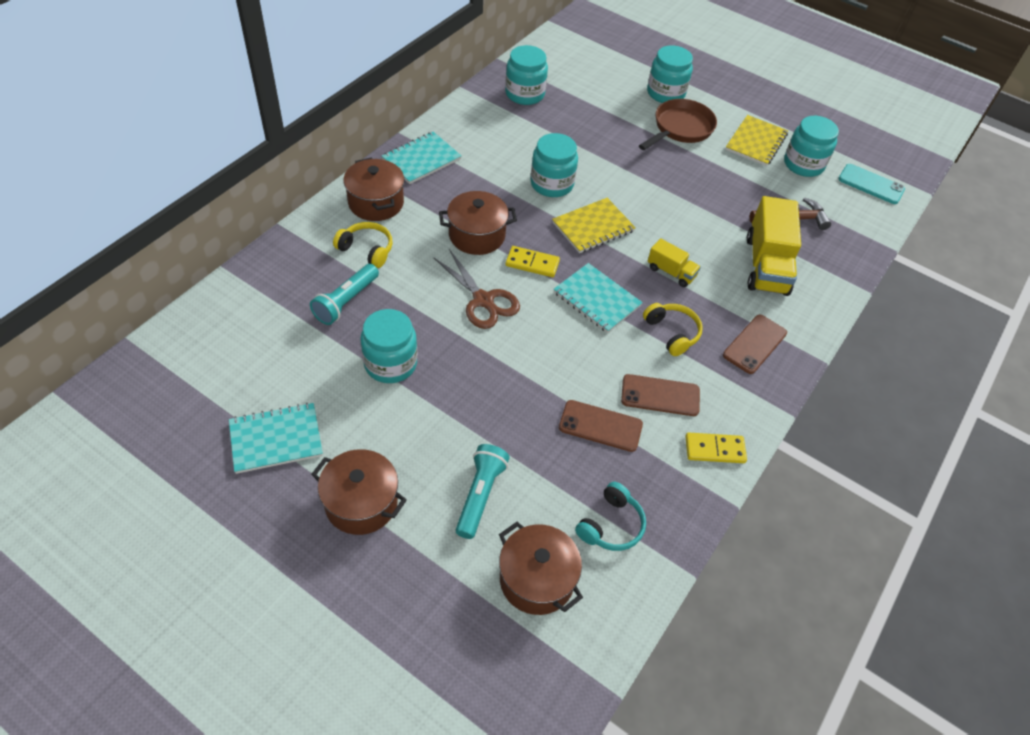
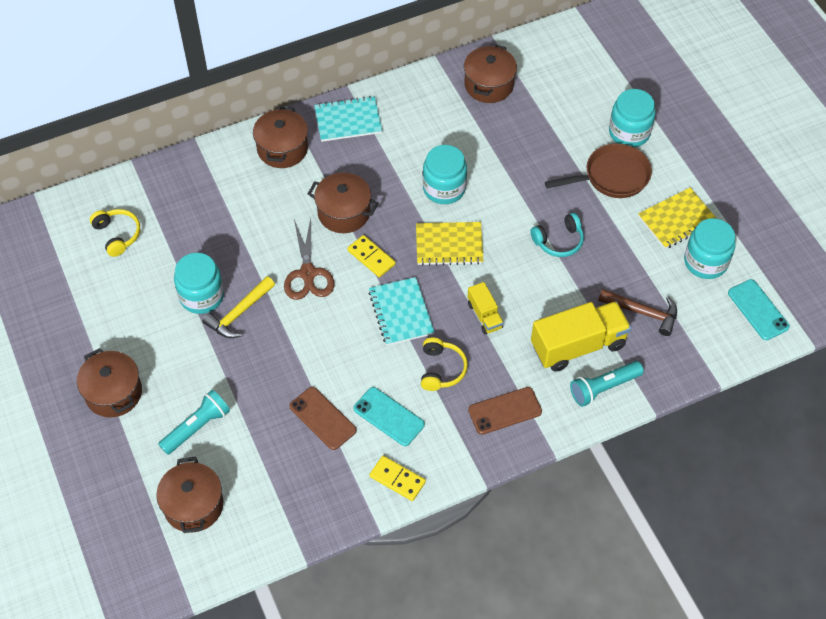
camera: 35 degrees right, 5 degrees up
(276, 439) = (87, 319): turquoise notebook -> none
(346, 301) = (202, 229): turquoise flashlight -> turquoise flashlight (603, 388)
(366, 250) = (247, 190): yellow headphones -> yellow headphones (117, 235)
(442, 364) = (239, 313): none -> yellow hammer
(524, 94) = (489, 85): turquoise jar -> brown pot
(611, 525) = (273, 495): turquoise headphones -> turquoise headphones (558, 241)
(660, 395) = (388, 416): brown phone -> turquoise phone
(766, 265) = (578, 346): yellow truck -> yellow truck turned 150 degrees counterclockwise

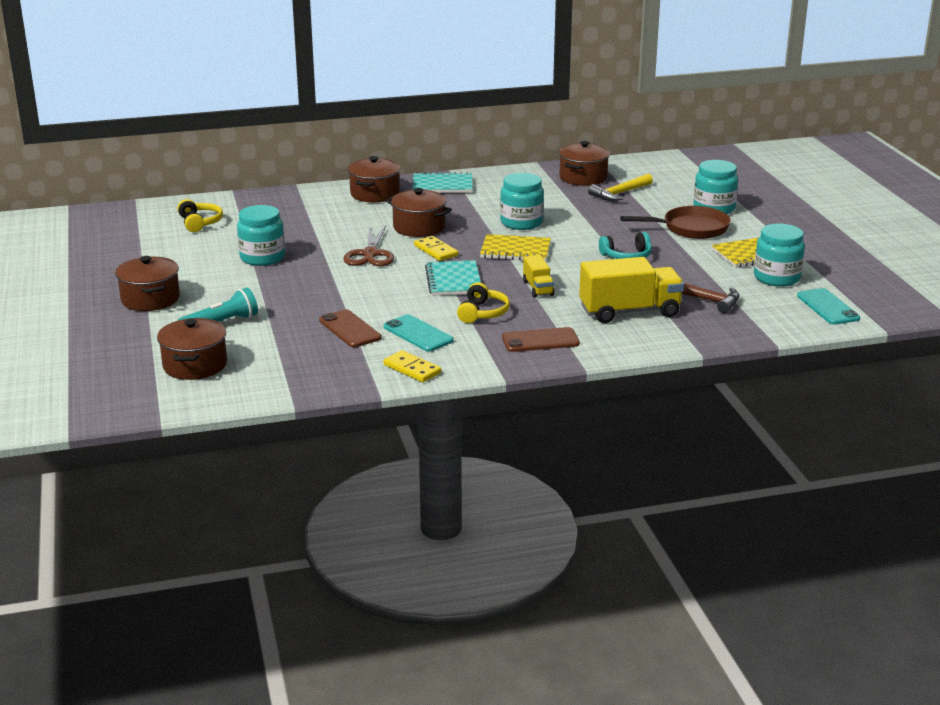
camera: 10 degrees right, 30 degrees down
(239, 313) = (294, 269): yellow hammer -> yellow hammer (620, 193)
(603, 388) = (650, 336): turquoise flashlight -> none

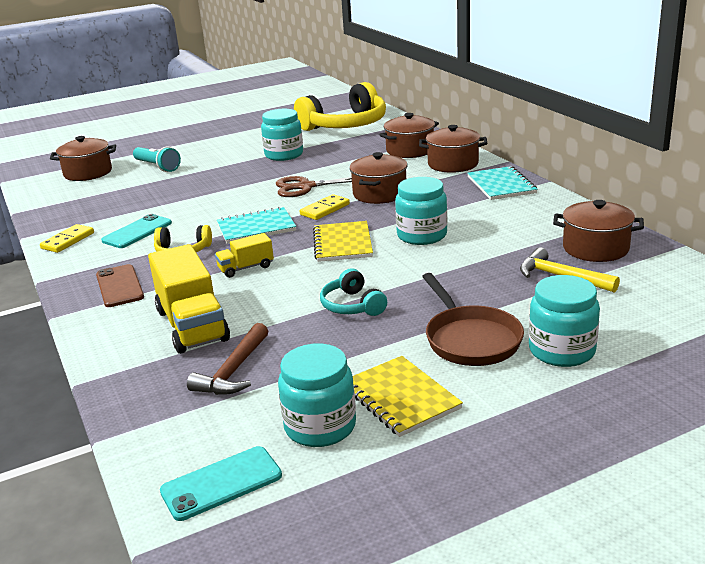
camera: 80 degrees right, 0 degrees up
(150, 299) = (198, 141): brown pot -> brown pot (410, 150)
(199, 223) = (345, 125): yellow headphones -> yellow headphones, size x2.10
(350, 329) = (147, 206): brown phone -> none

